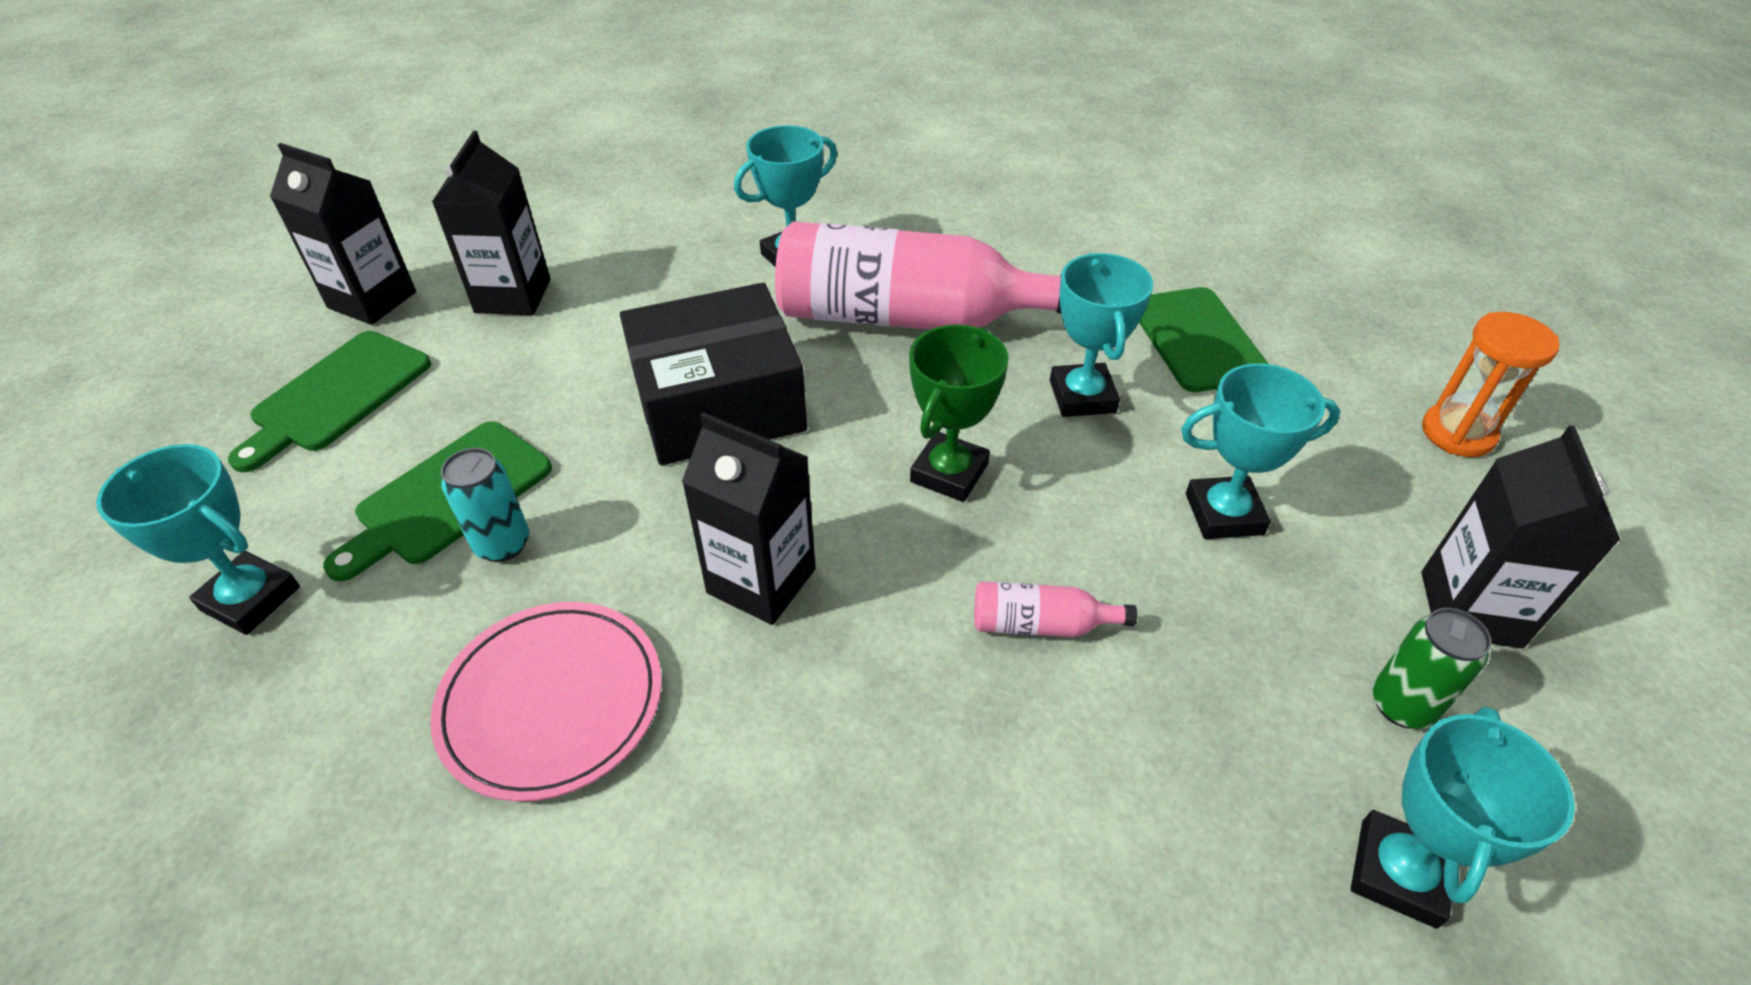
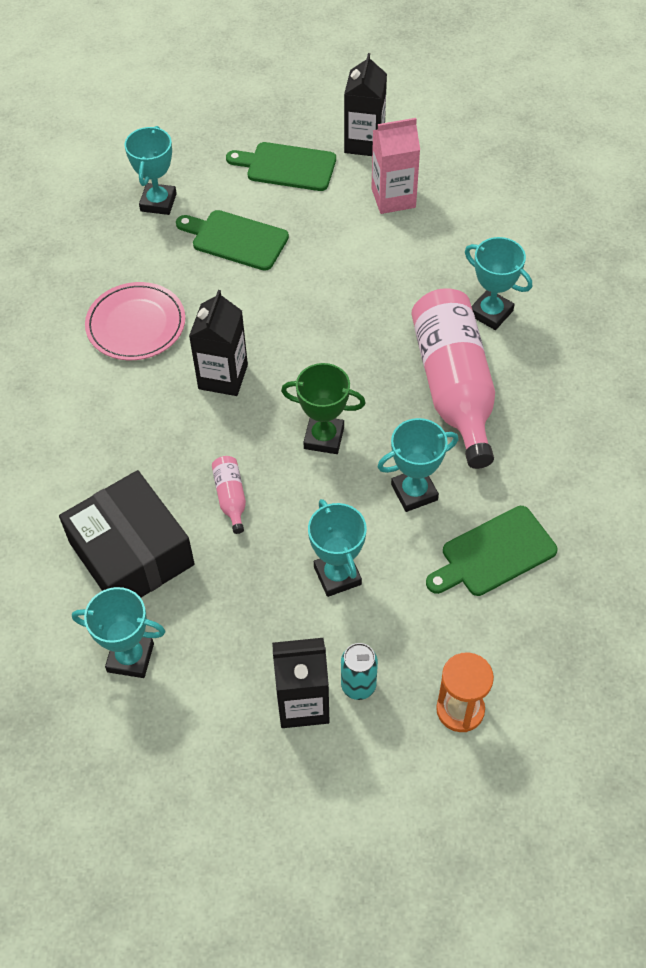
camera: 75 degrees right, 10 degrees up
(502, 544) = (214, 272): turquoise can -> turquoise can (358, 685)
(513, 296) = (393, 198): black carton -> pink carton
(719, 403) = (340, 320): black box -> black box (131, 554)
(1402, 705) = (225, 664): green can -> none

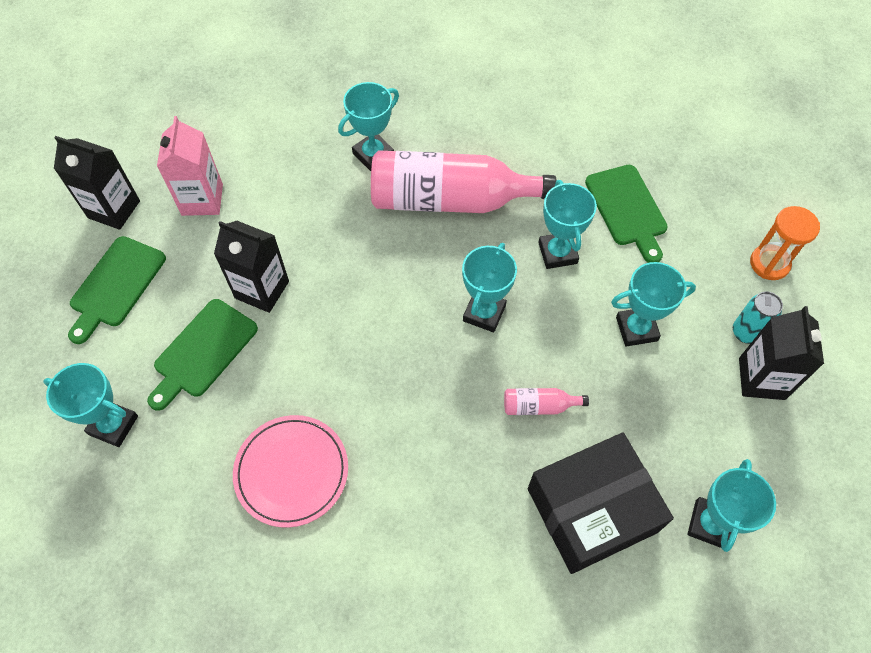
camera: 80 degrees left, 5 degrees up
(223, 377) = (388, 392): black carton -> black carton (262, 289)
(324, 437) = (484, 313): green trophy -> turquoise trophy

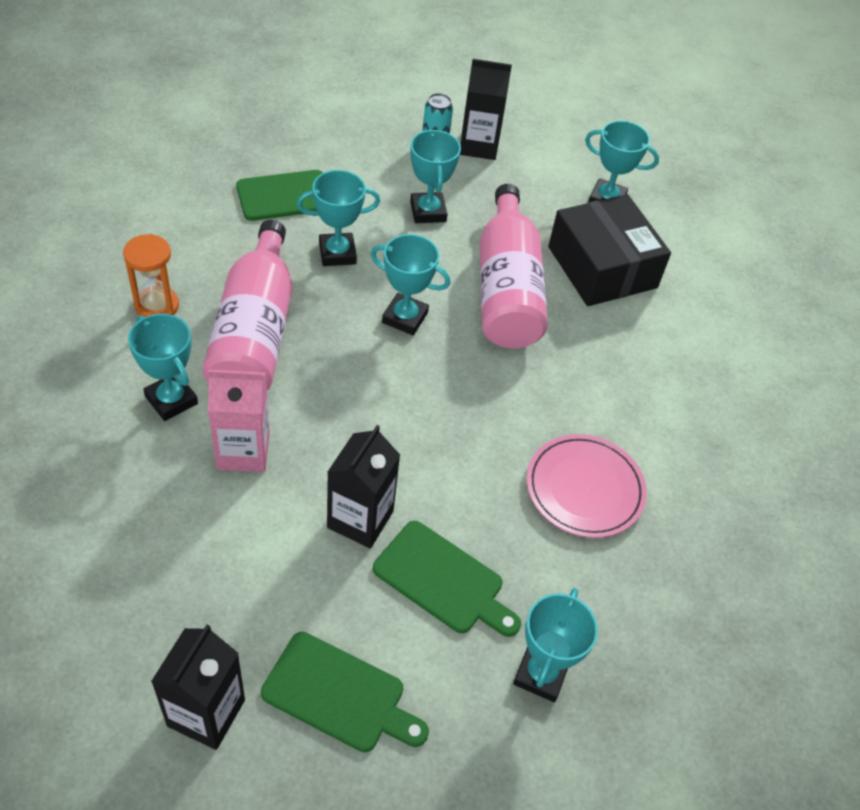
camera: 95 degrees left, 10 degrees down
(202, 200) = (209, 594): pink carton -> pink carton (243, 451)
(539, 406) = (507, 289): pink bottle -> pink bottle, size x2.47
(769, 263) = (365, 117): orange hourglass -> orange hourglass (157, 306)

